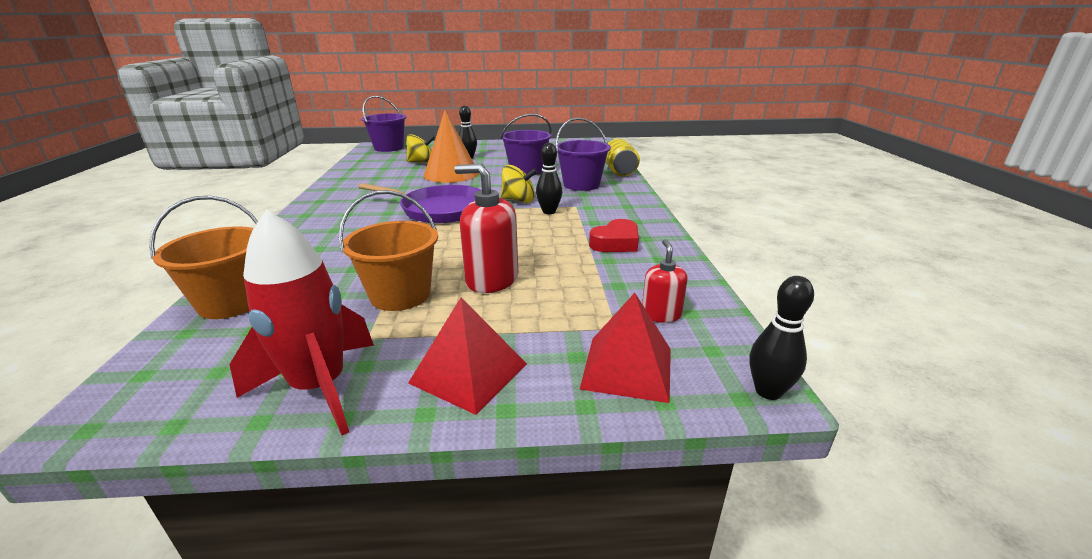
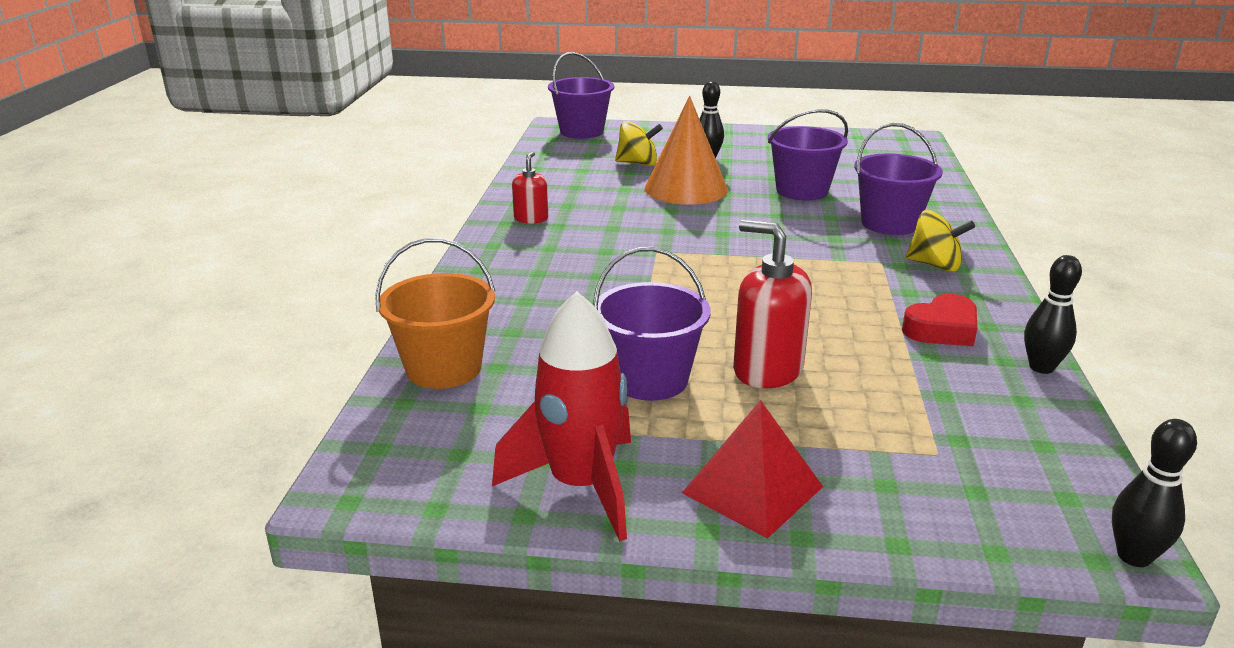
camera: 10 degrees right, 0 degrees up
(400, 295) = (650, 379): orange bucket -> purple bucket
(440, 209) = (679, 251): purple pan -> none
(518, 200) = (793, 245): yellow spinning top -> yellow spinning top (934, 265)
(549, 212) = (840, 268): black bowling pin -> black bowling pin (1041, 367)
(619, 171) = (951, 202): yellow can -> none
(627, 368) = (951, 507): red pyramid -> none
(661, 314) = (1001, 443): red soap dispenser -> red soap dispenser (531, 219)

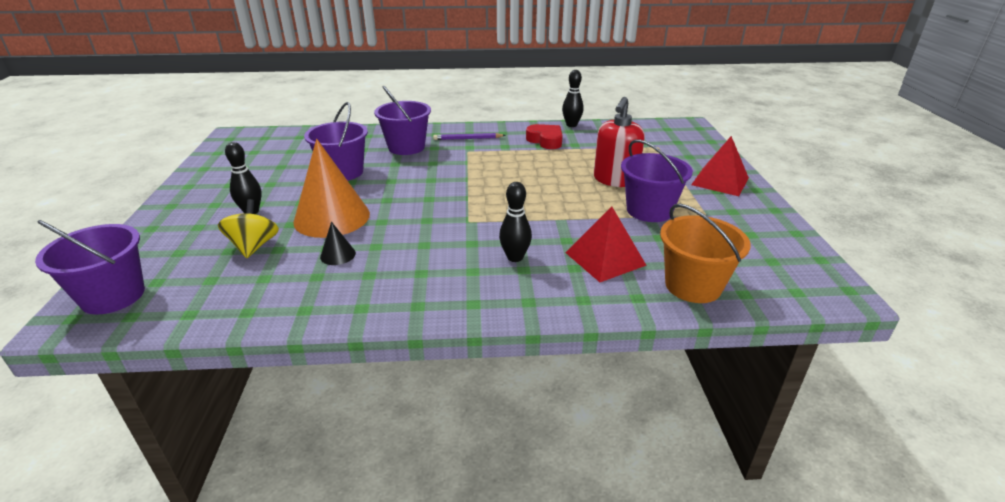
camera: 100 degrees left, 5 degrees up
(531, 219) = (406, 291): red soap dispenser -> none
(534, 321) = (605, 259): none -> red pyramid
(581, 486) = (760, 220): red rocket -> none
(608, 193) = (338, 255): none -> black cone
(934, 265) = (468, 139): yellow spinning top -> purple pencil
(1133, 556) = (692, 123): black bowling pin -> black bowling pin (515, 257)

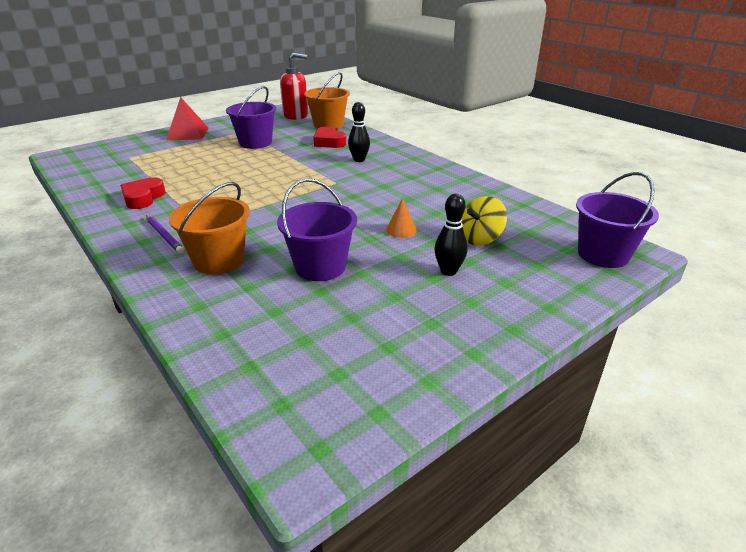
camera: 125 degrees left, 0 degrees up
(332, 217) = (401, 230): orange cone -> orange cone, size x0.42
(338, 255) = (436, 205): black cone -> none
(406, 147) = (219, 260): purple bucket -> orange bucket
(571, 125) = (84, 198): black bowling pin -> none
(605, 259) = (329, 142): red pyramid -> red heart
(615, 180) = (215, 158): red soap dispenser -> red soap dispenser (296, 115)

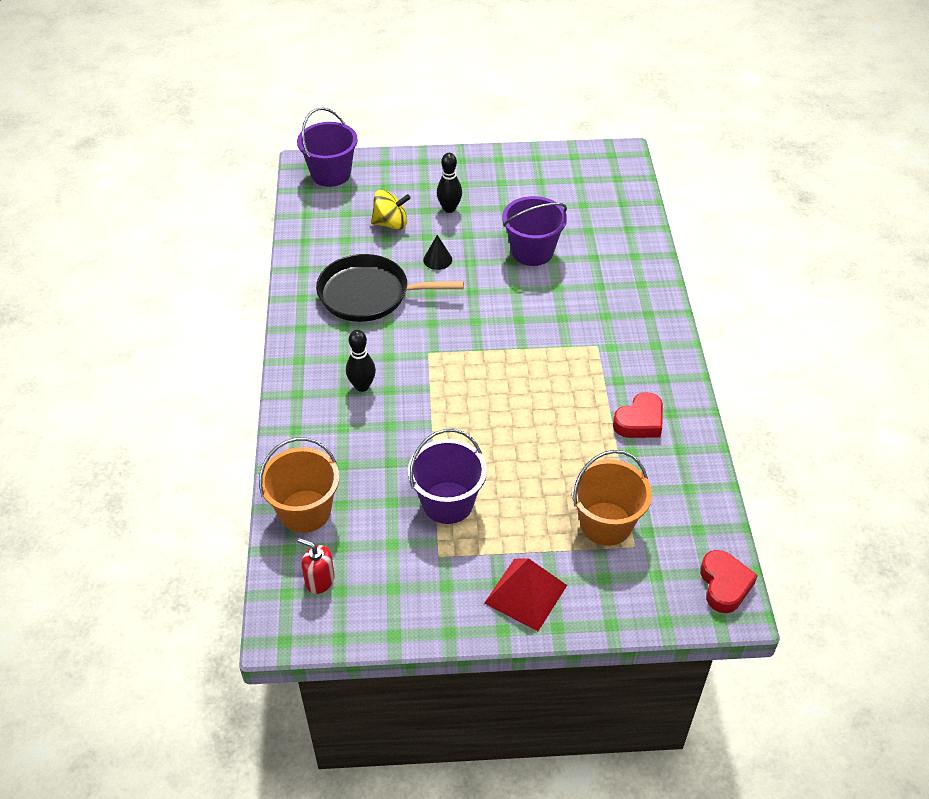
camera: 145 degrees left, 15 degrees up
(164, 235) = (636, 344): purple pencil -> none
(219, 260) = (603, 292): orange bucket -> orange bucket (606, 524)
(296, 115) = (319, 580): red soap dispenser -> red soap dispenser, size x0.58
(329, 142) = (354, 451): red heart -> red heart (724, 585)
(401, 230) = (437, 259): orange cone -> black cone
(421, 194) = (369, 294): none -> black pan

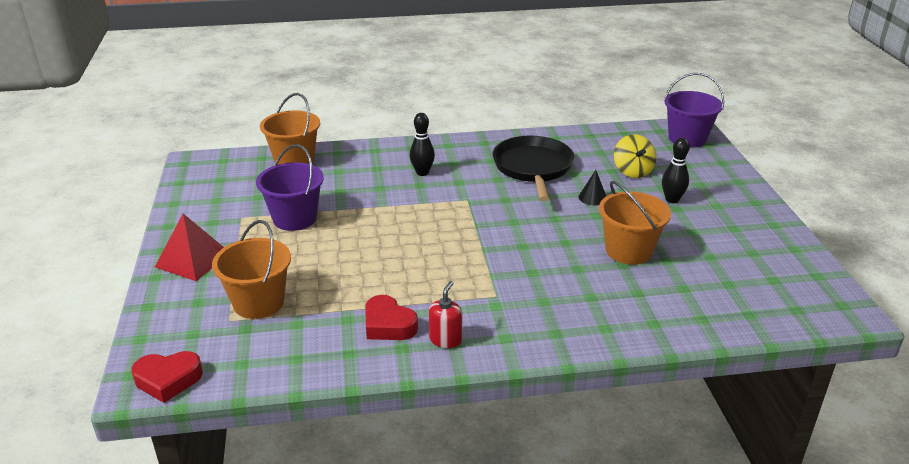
camera: 85 degrees right, 15 degrees down
(319, 580) = (230, 171): red soap dispenser -> red soap dispenser (445, 339)
(532, 251) = (628, 251): purple bucket -> orange bucket

